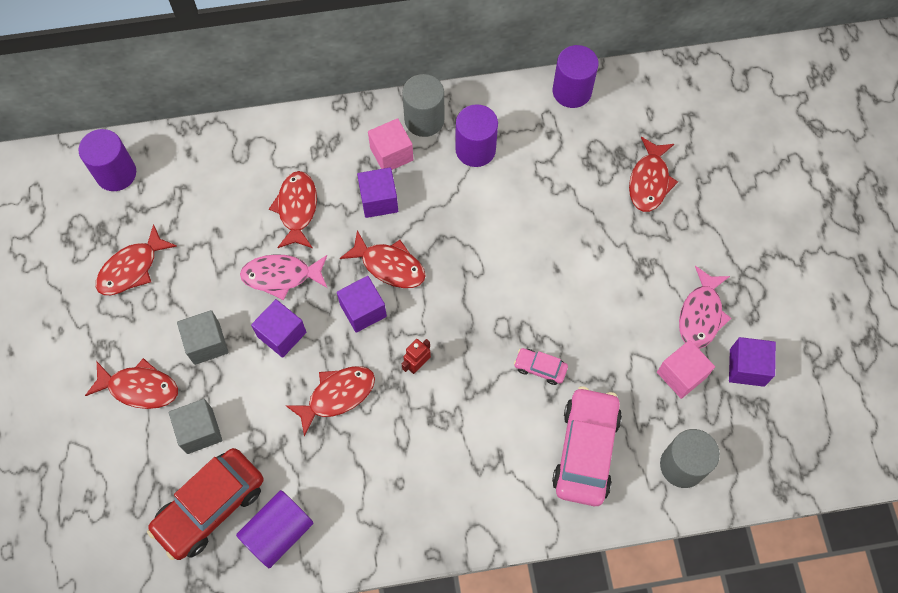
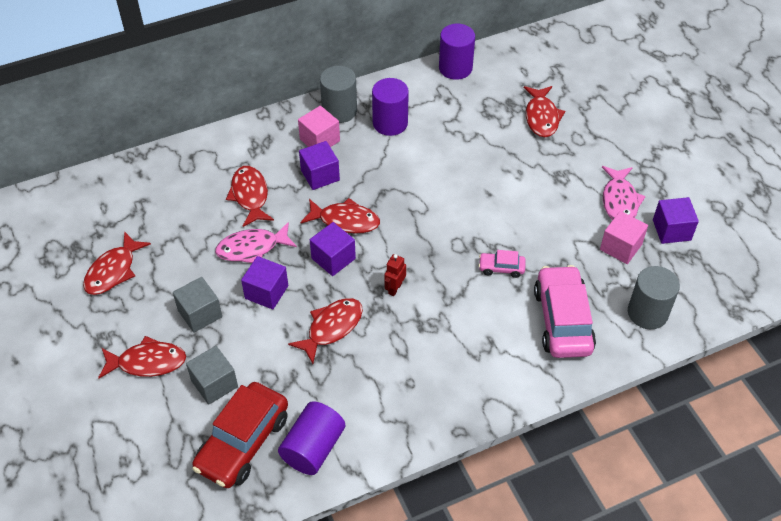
camera: 15 degrees left, 15 degrees down
(116, 173) = (78, 202): purple cylinder -> none

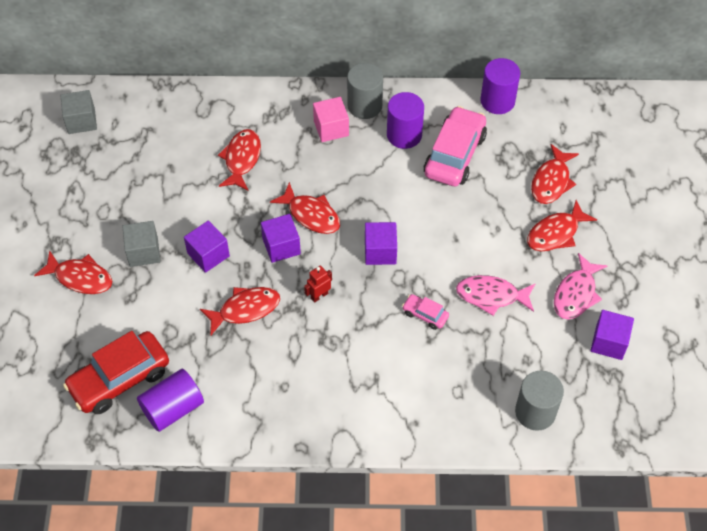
camera: 25 degrees right, 5 degrees up
(113, 271) = (94, 185): red fish -> red fish (555, 233)
(214, 384) = (123, 319): grey cube -> grey cube (81, 121)
(252, 248) = (217, 209): pink fish -> pink fish (491, 296)
(320, 175) = (313, 163): purple cube -> purple cube (380, 251)
(562, 320) = (451, 386): pink car -> pink car (454, 155)
(620, 247) = (549, 339): pink cube -> none

